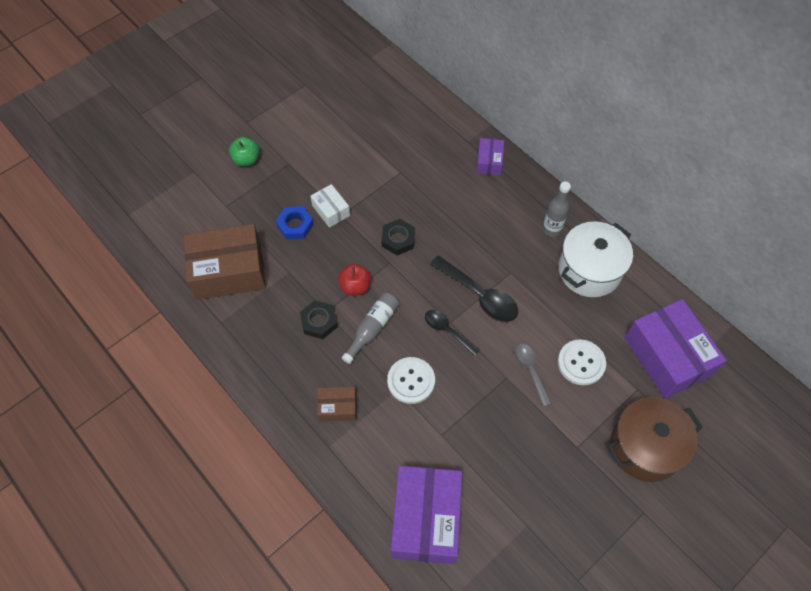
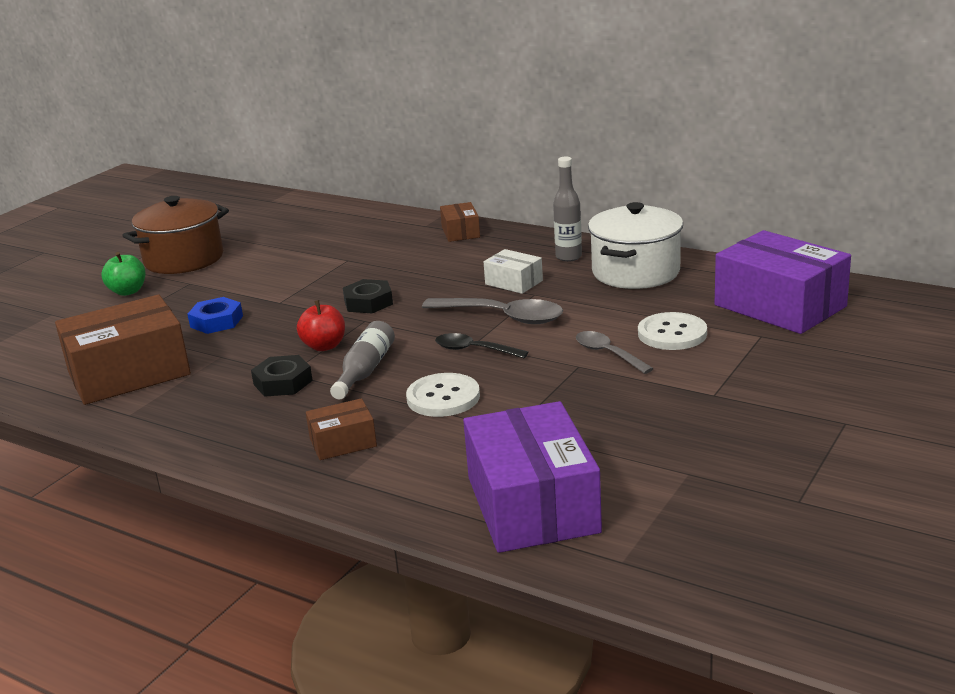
camera: 15 degrees left, 35 degrees down
(331, 210) = (263, 302): white box -> white box (514, 282)
(479, 295) = (502, 317): black spoon -> grey spoon
(489, 162) = (460, 232): purple box -> brown box
(645, 447) = (805, 374): brown pot -> brown pot (184, 259)

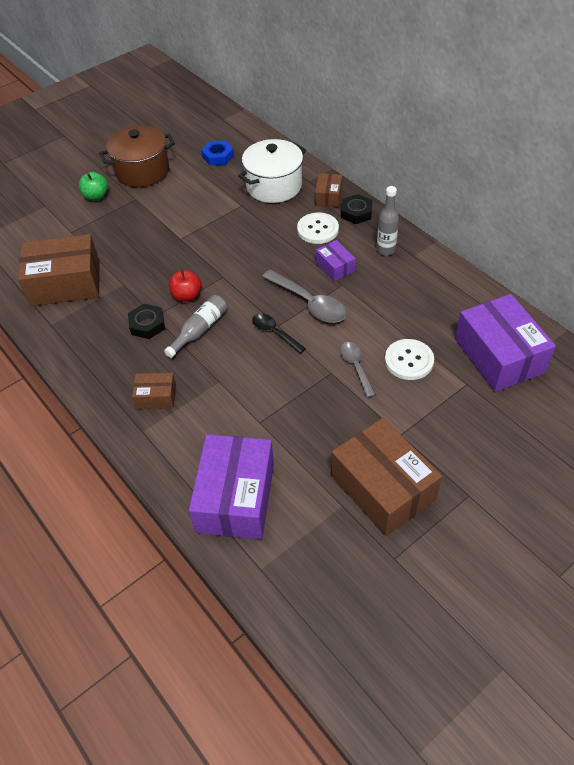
camera: 20 degrees right, 25 degrees up
(216, 321) = (135, 247): blue nut -> blue nut (218, 156)
(368, 302) = (233, 258): black nut -> black nut (356, 212)
(443, 397) = (233, 375): white button -> white button (317, 229)
(514, 282) = (335, 267): white box -> purple box
(636, 272) = (422, 283): white pot -> white pot (274, 186)
(729, 444) = (382, 487): none -> brown box

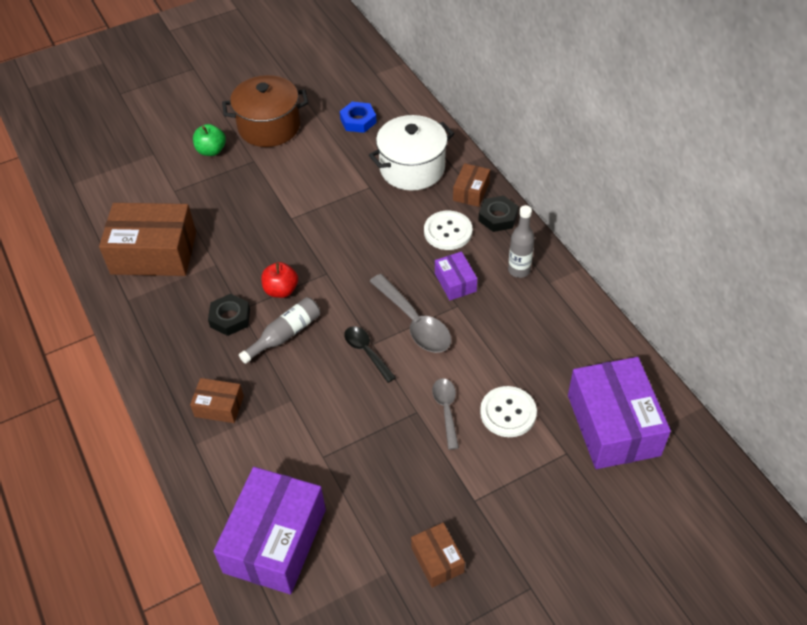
camera: 10 degrees right, 0 degrees up
(382, 487) = (437, 560): brown box -> brown box, size x0.49

